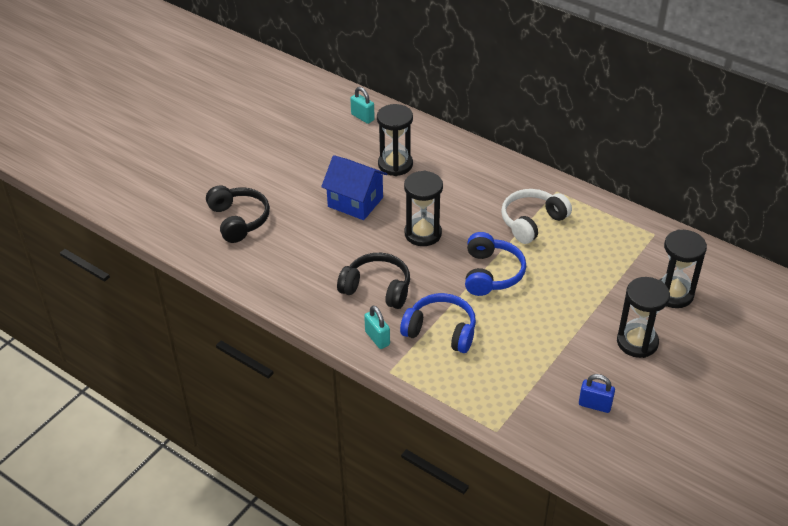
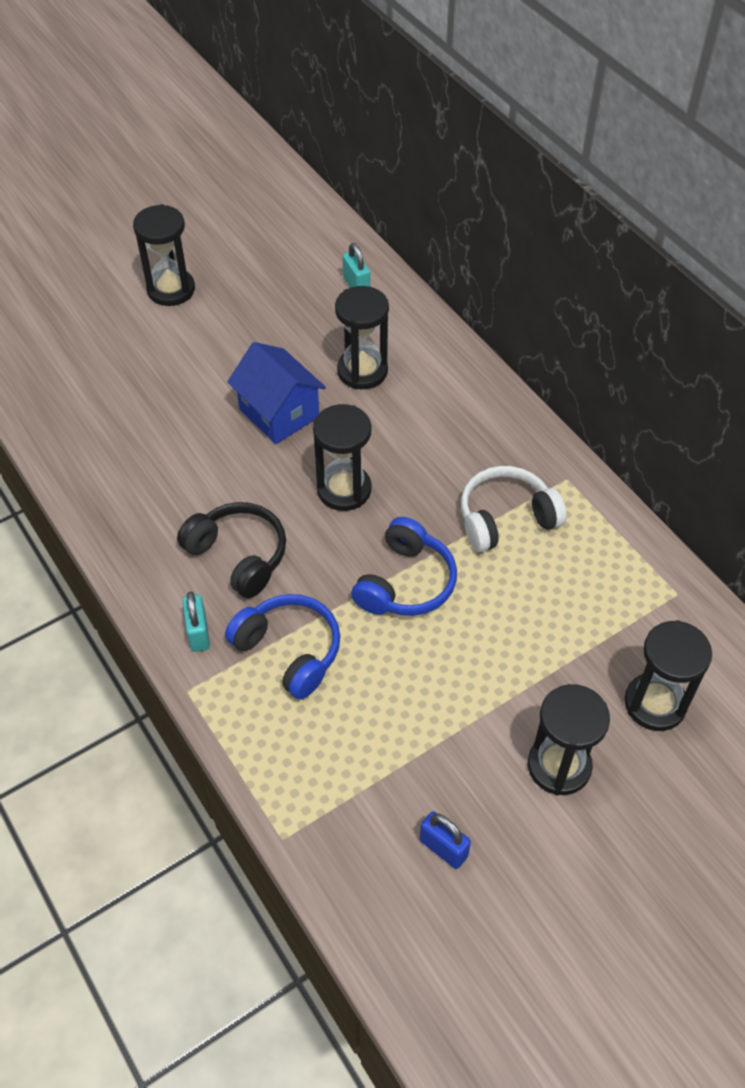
camera: 20 degrees right, 10 degrees up
(239, 149) = (171, 289): none -> black hourglass
(239, 220) = (116, 395): black headphones -> none

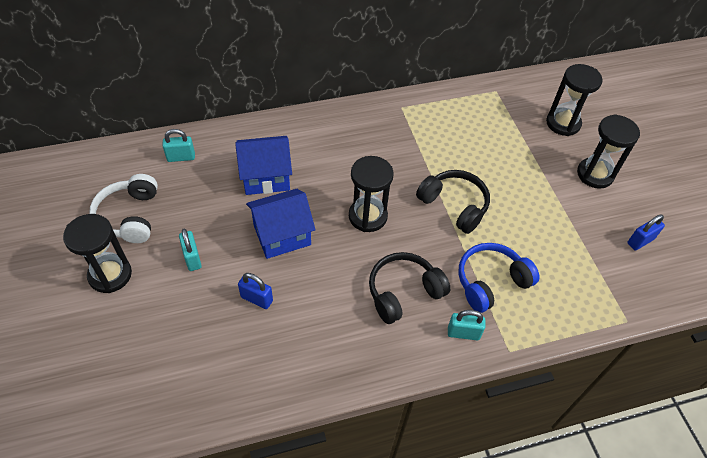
camera: 75 degrees left, 0 degrees up
(181, 417) = (257, 299): none -> blue padlock
(216, 345) = (192, 258): none -> turquoise padlock
(362, 371) = (266, 177): black hourglass -> blue house
(406, 583) = (454, 205): blue headphones -> black headphones
(506, 518) = (420, 143): white headphones -> white headphones (129, 216)

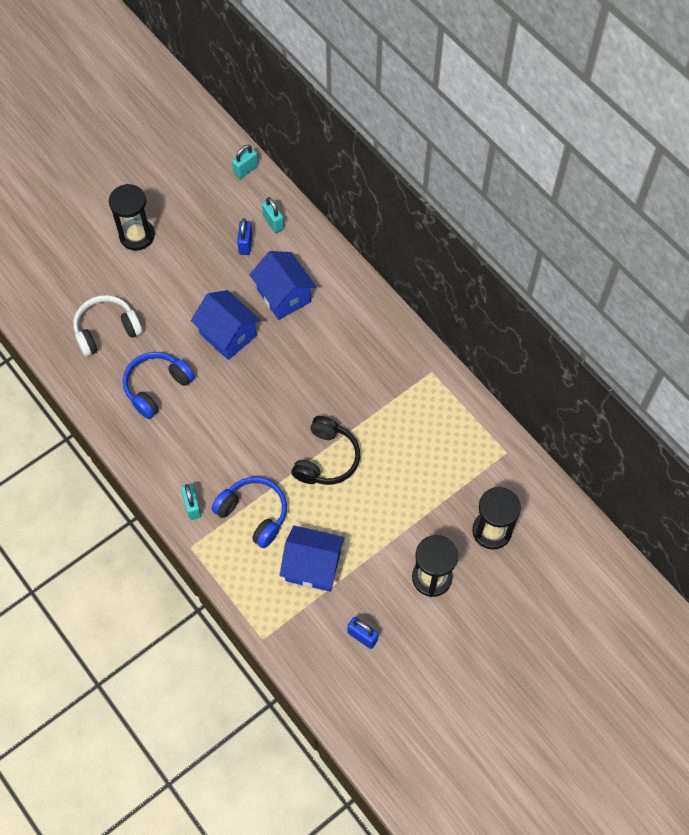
camera: 70 degrees right, 10 degrees up
(129, 216) = (195, 219): white headphones -> white headphones (106, 330)
(192, 258) = (176, 282): turquoise padlock -> turquoise padlock (246, 170)
(257, 299) = (159, 343): blue padlock -> blue padlock (245, 244)
(308, 319) = (157, 387): none -> blue headphones
(368, 216) = (279, 392): black hourglass -> none
(403, 292) = (212, 448): black headphones -> none
(561, 254) = (313, 566): none -> blue house

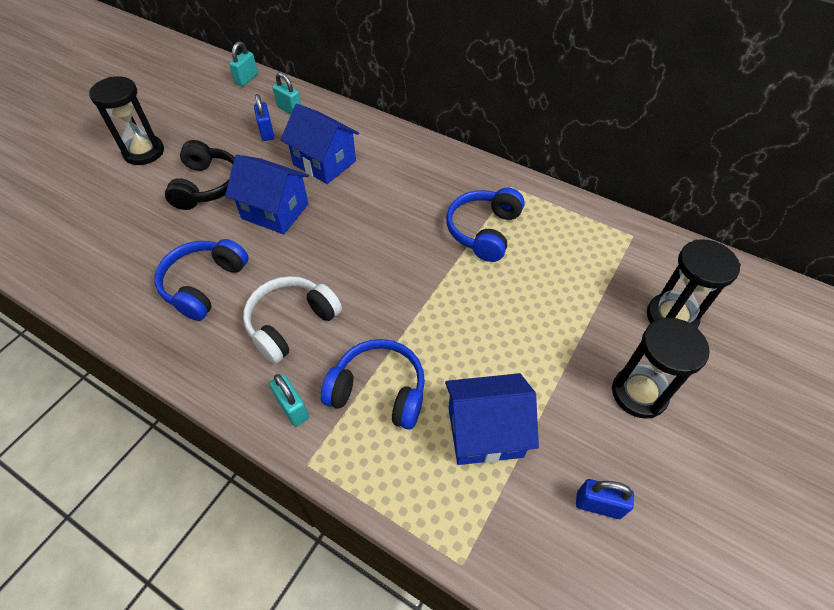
camera: 20 degrees left, 10 degrees down
(106, 330) = (126, 244): white headphones -> white headphones (291, 323)
(326, 459) = (441, 300): black headphones -> black headphones (207, 185)
(387, 408) = (483, 231): none -> blue headphones

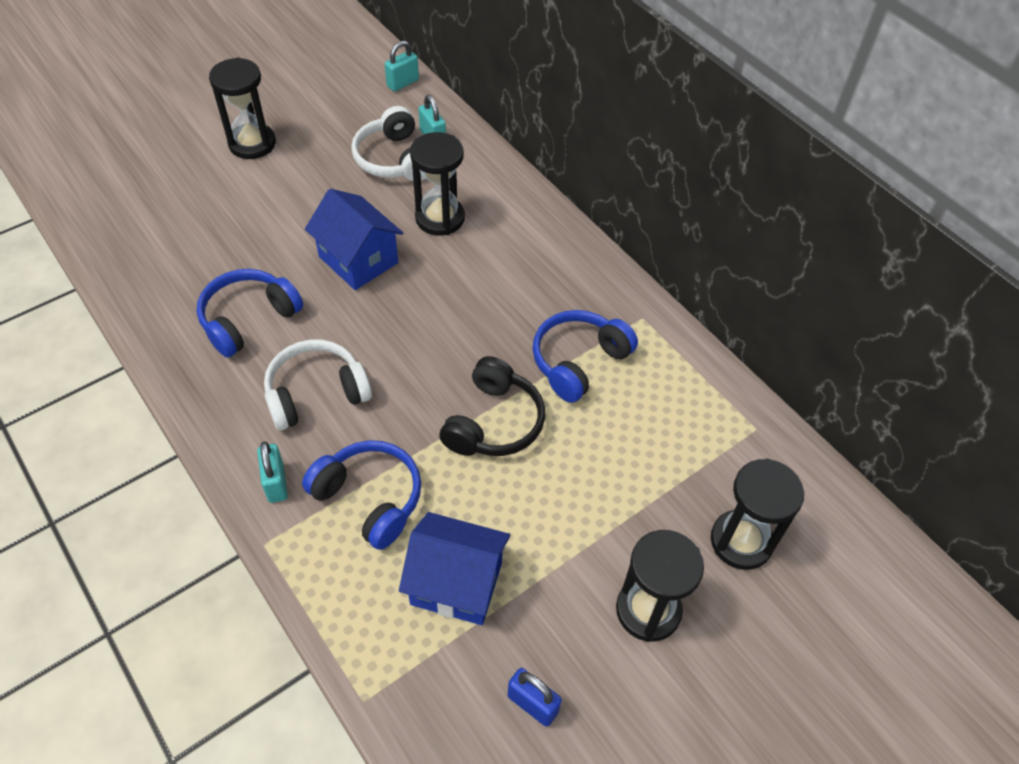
camera: 20 degrees right, 0 degrees up
(207, 185) = (301, 205): black headphones -> black headphones (494, 422)
(267, 132) = (394, 159): blue padlock -> white headphones
(324, 163) = (440, 218): blue house -> black hourglass

